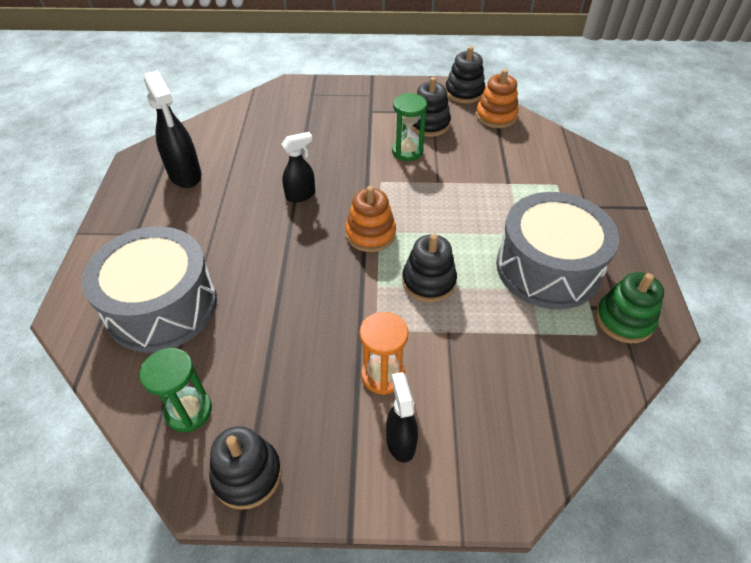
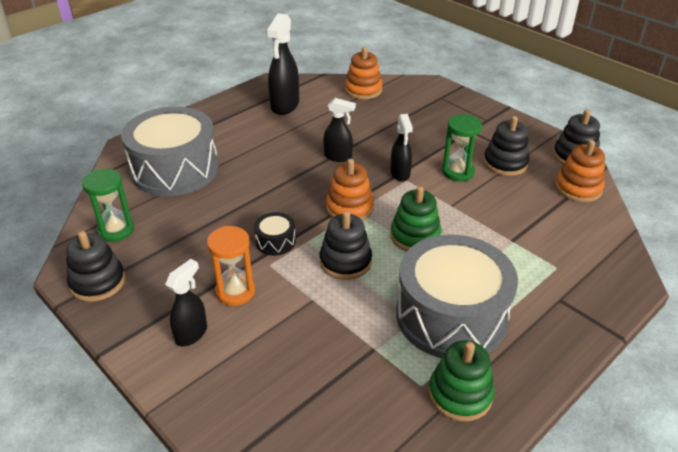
camera: 45 degrees right, 10 degrees down
(238, 120) = (363, 90): none -> orange stacking toy
(353, 306) = (275, 241): none -> black drum
(369, 179) = (400, 174): none -> black spray bottle
(447, 224) = (415, 236): none -> green stacking toy

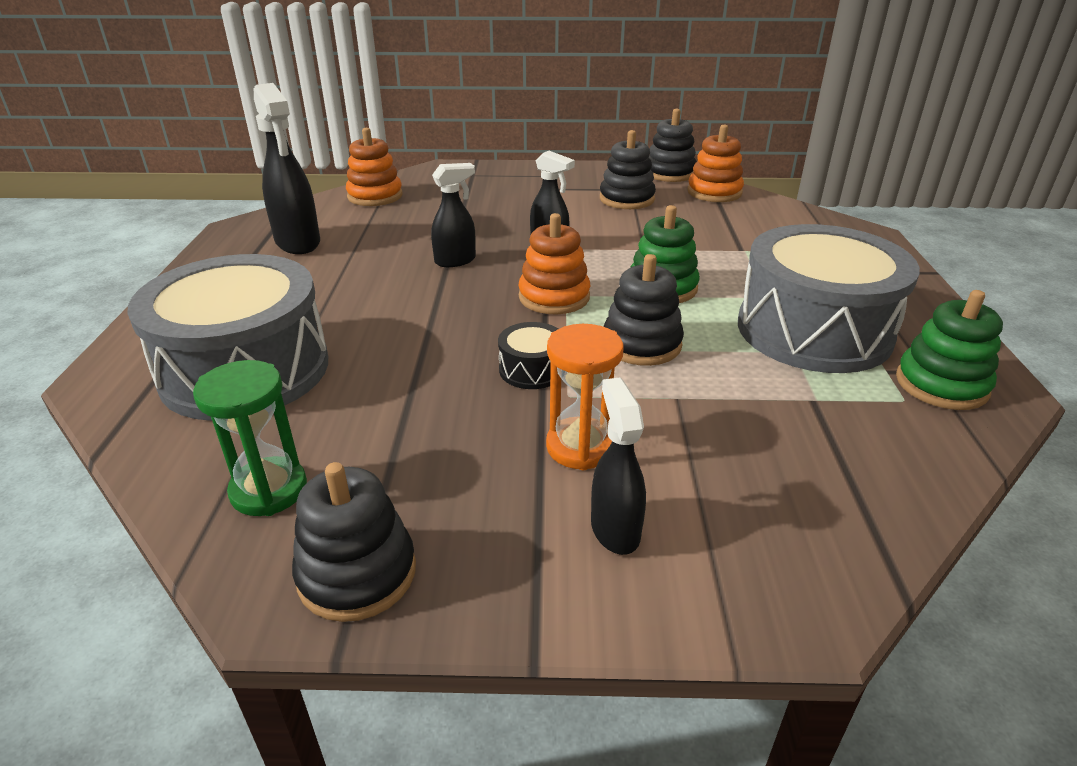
camera: 45 degrees left, 5 degrees down
(458, 172) = (600, 222): green hourglass -> none

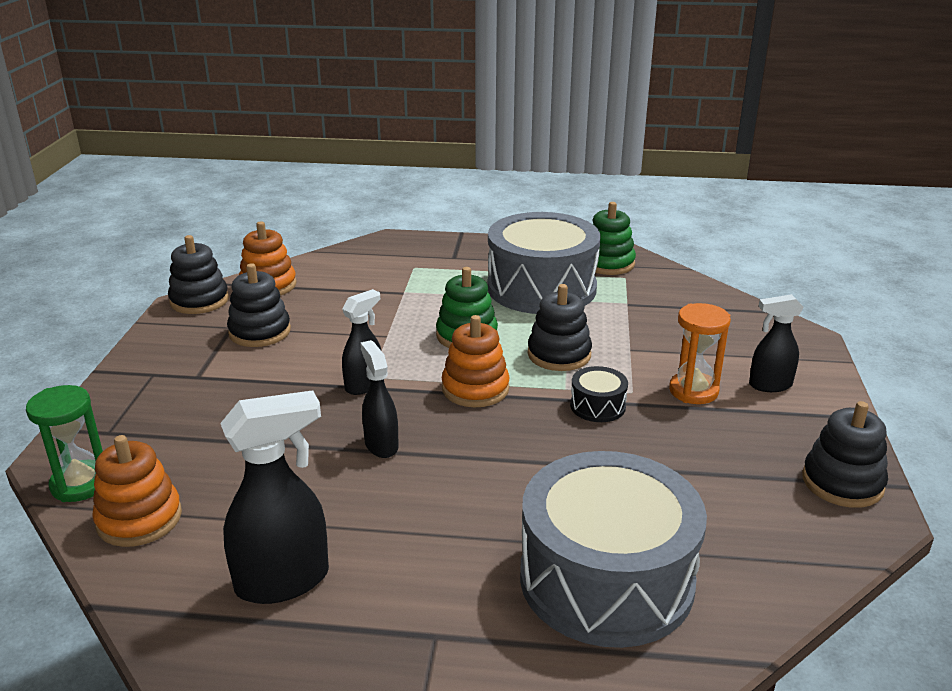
camera: 85 degrees left, 5 degrees down
(269, 490) = (777, 535): green hourglass -> green hourglass (80, 484)

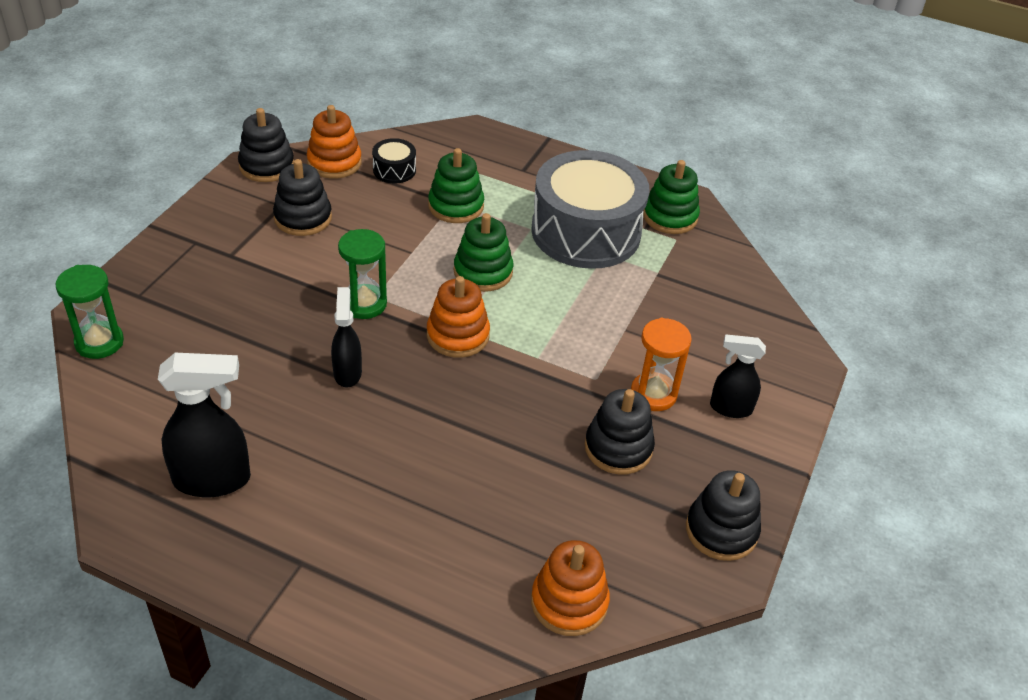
camera: 15 degrees right, 15 degrees up
(139, 519) = (130, 389): orange stacking toy -> orange stacking toy (569, 602)
(364, 385) = (364, 304): black spray bottle -> green hourglass
(408, 294) = (456, 206): none -> green stacking toy
(559, 355) = (555, 317): black stacking toy -> black stacking toy (618, 448)
(597, 406) = (555, 385): black drum -> black drum (394, 170)
(606, 579) = (458, 557): grey drum -> none

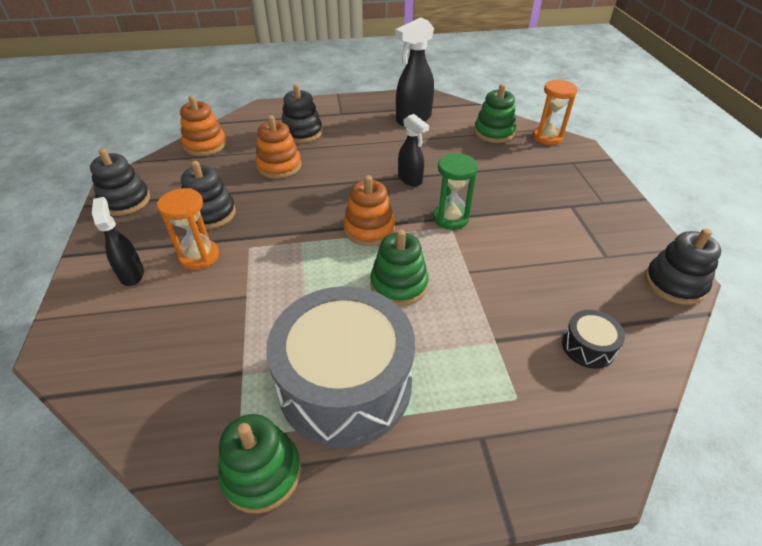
camera: 150 degrees right, 0 degrees up
(99, 342) = (547, 137): green hourglass -> orange hourglass
(303, 218) = (576, 255): black stacking toy -> black stacking toy (302, 133)
(334, 162) = (640, 321): orange stacking toy -> orange stacking toy (279, 166)
(456, 206) = (489, 338): green stacking toy -> green stacking toy (494, 132)
(730, 408) = (132, 274): black spray bottle -> black spray bottle turned 90 degrees counterclockwise

